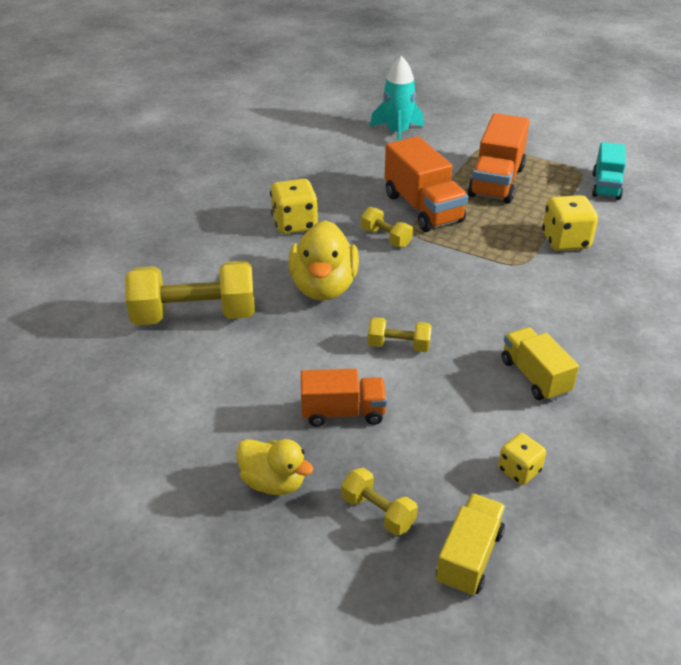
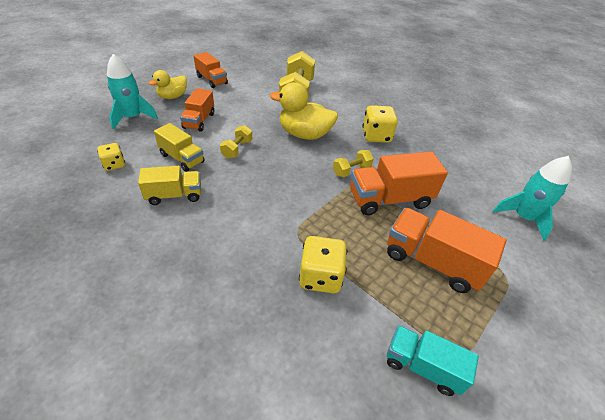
camera: 100 degrees right, 5 degrees up
(178, 445) = (212, 80): none -> orange truck
(378, 512) = (132, 117): yellow dumbbell -> turquoise rocket
(469, 557) = (85, 134): yellow truck -> yellow truck (182, 158)

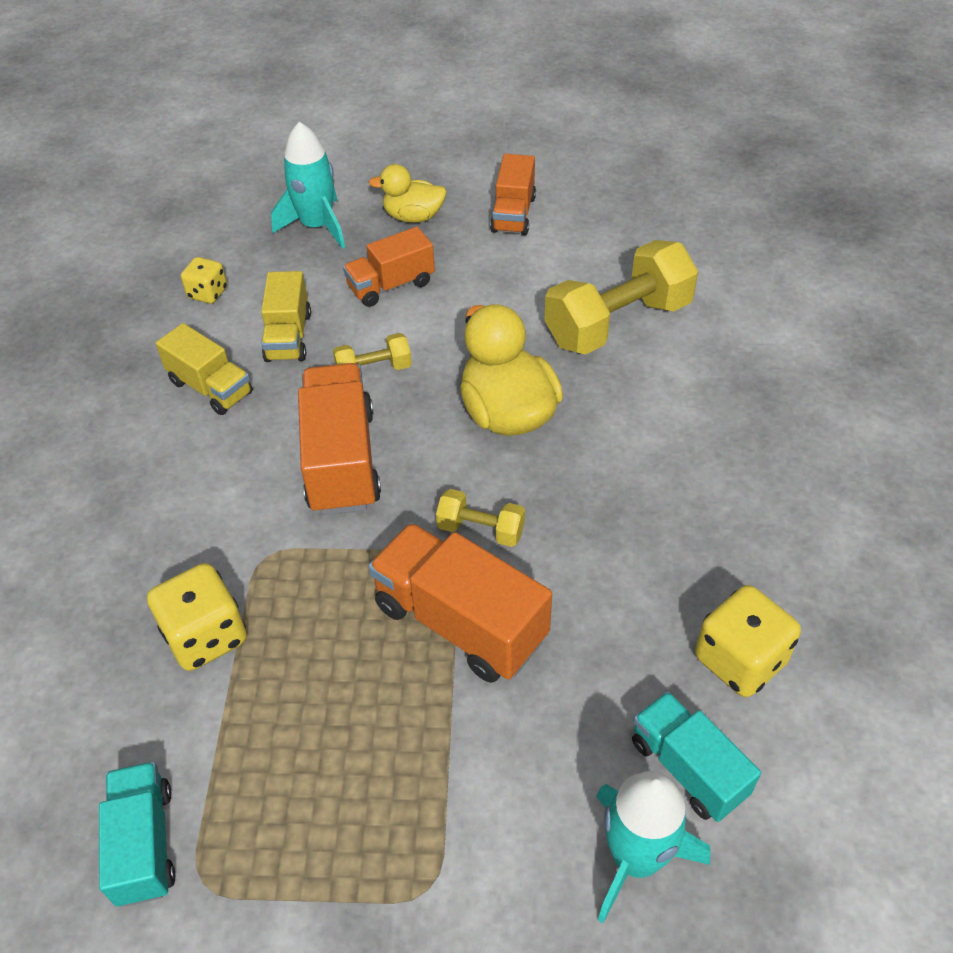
camera: 55 degrees right, 5 degrees up
(376, 136) = (626, 503): yellow dice -> yellow dice (740, 660)
(432, 262) = (363, 759): orange truck -> orange truck (341, 461)
(495, 186) = (688, 768): none -> turquoise truck

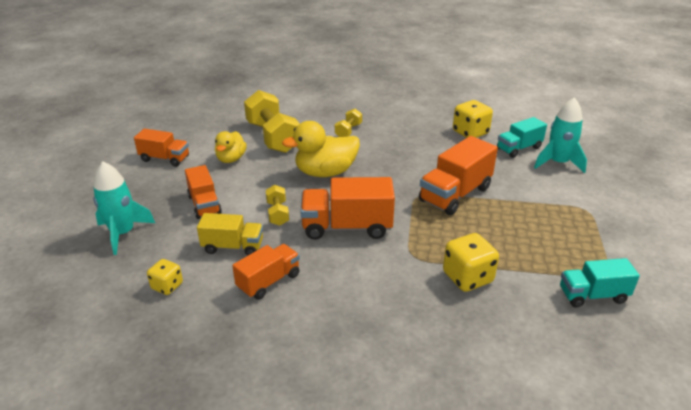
camera: 85 degrees left, 15 degrees down
(211, 387) = (268, 281): yellow truck -> orange truck
(413, 217) = (141, 193): yellow duck -> yellow duck (231, 159)
(481, 529) = (401, 185): yellow dumbbell -> yellow dumbbell (348, 131)

